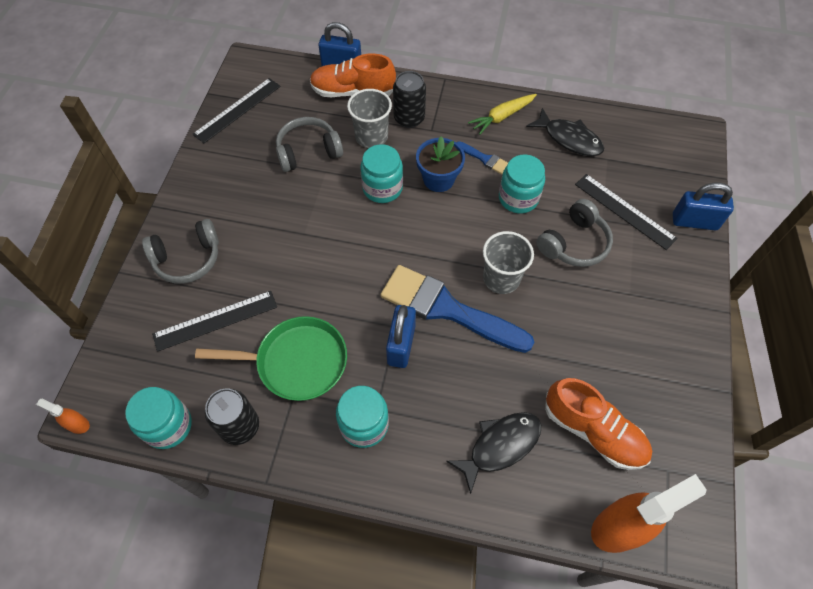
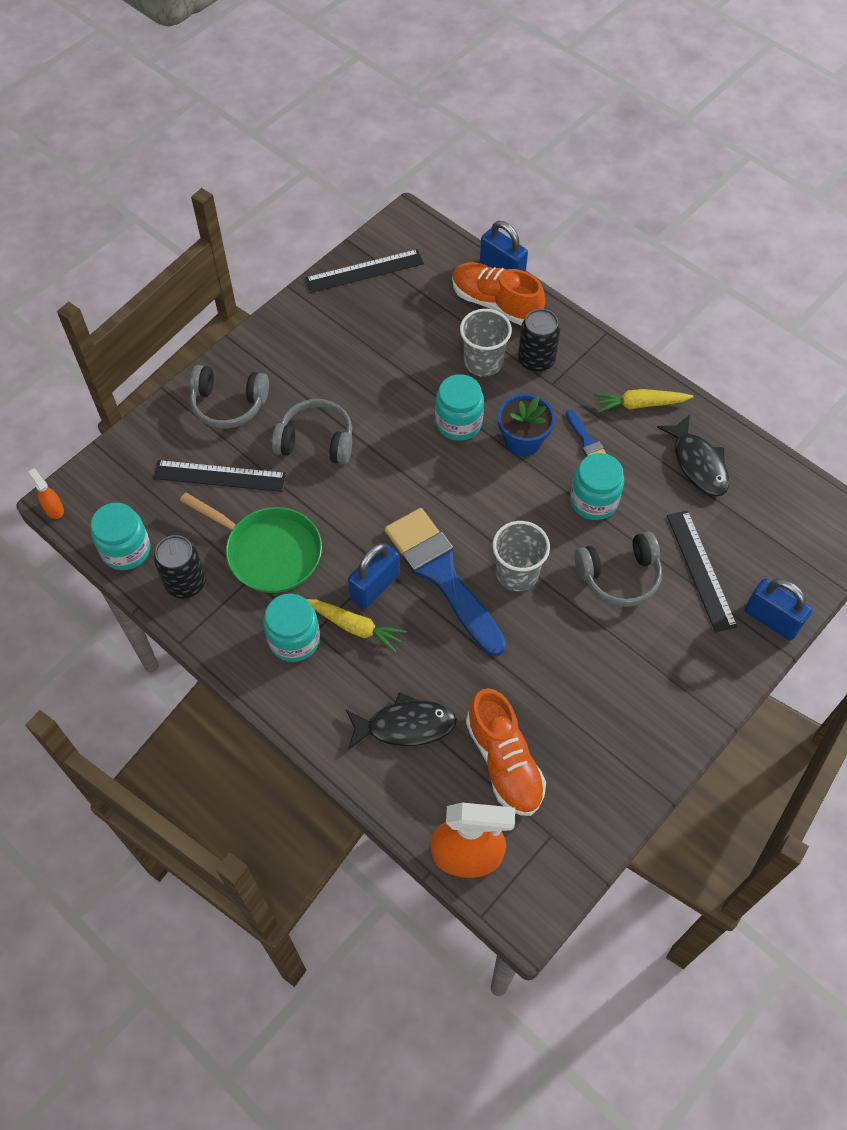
camera: 30 degrees right, 0 degrees up
(308, 151) = (408, 349): grey headphones -> grey headphones (316, 441)
(406, 386) = (355, 627): none -> yellow carrot

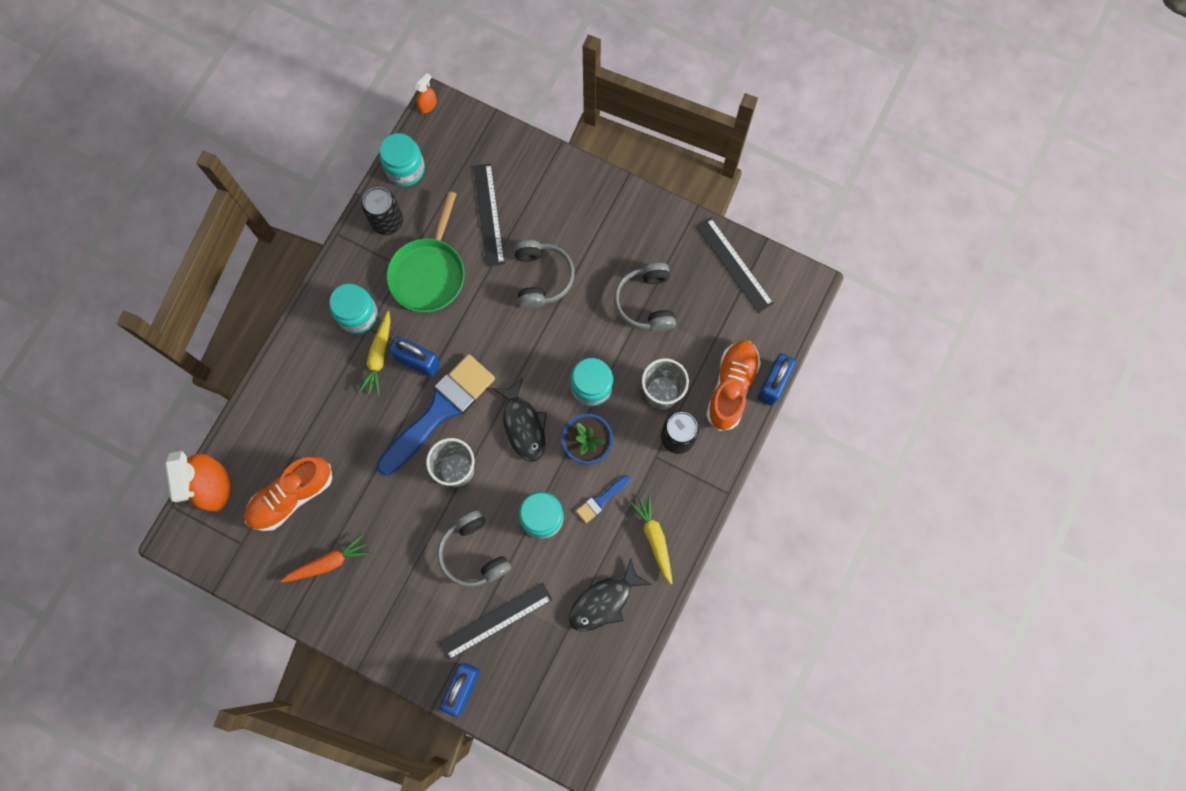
camera: 75 degrees right, 15 degrees up
(228, 404) = (559, 198): grey headphones -> grey headphones (646, 302)
(405, 726) = (305, 416): black fish -> black fish (523, 425)
(597, 735) = (328, 562): none -> orange carrot

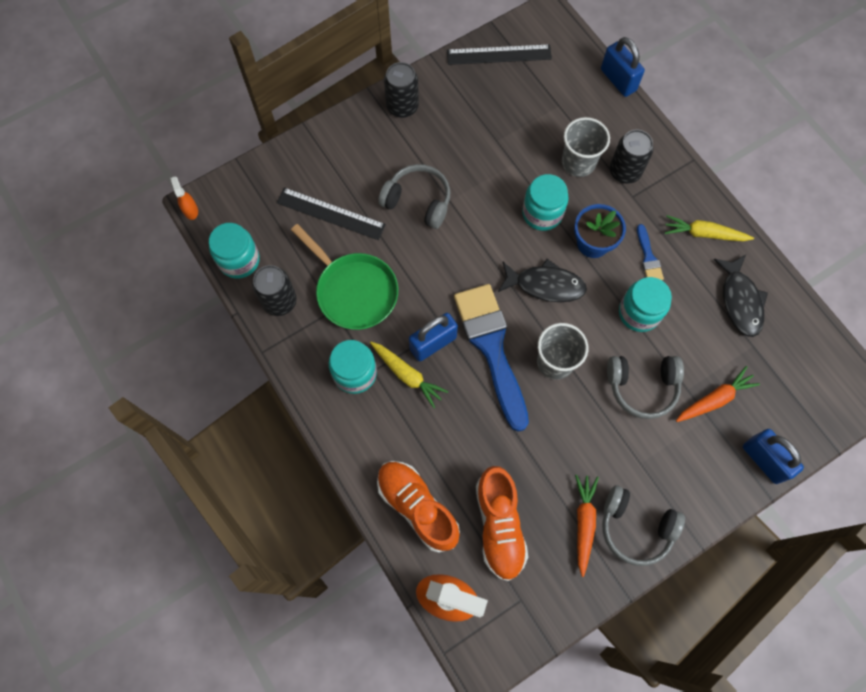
camera: 60 degrees left, 5 degrees down
(496, 620) = (714, 399): black ruler -> orange carrot
(628, 213) = (402, 106): none -> black can
(646, 302) = (491, 133): grey headphones -> grey headphones (635, 527)
(731, 387) = (604, 110): orange shoe -> orange shoe (417, 507)

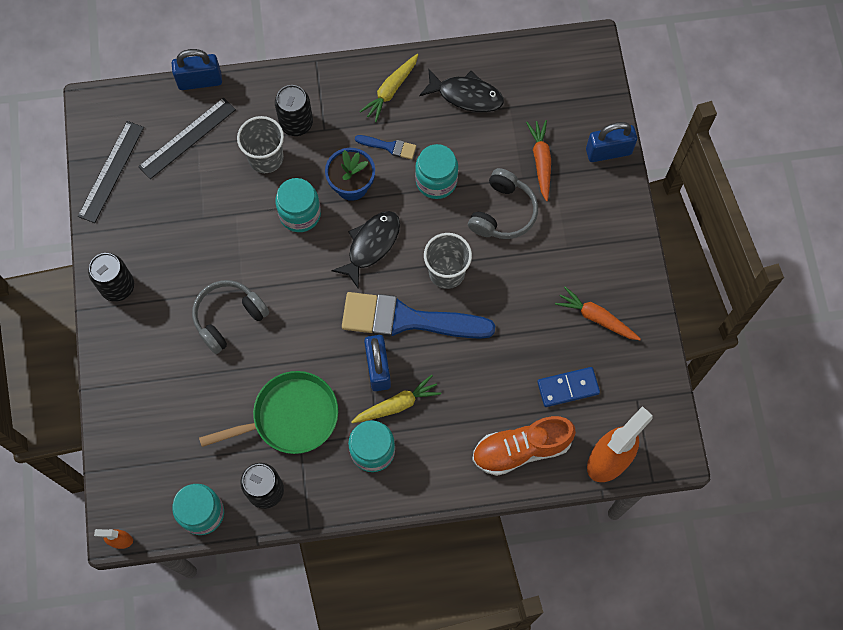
camera: 65 degrees left, 0 degrees up
(330, 214) = (198, 404): black ruler -> black ruler (187, 138)
(499, 525) = (568, 387): orange shoe -> blue domino
(635, 527) = (618, 279): grey headphones -> none

